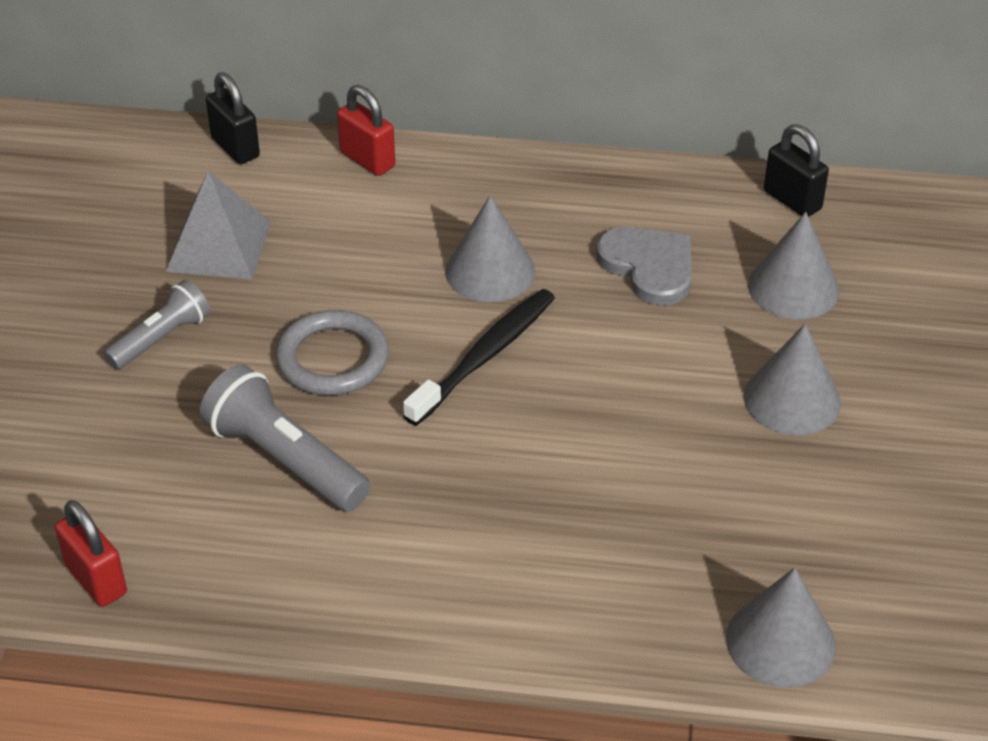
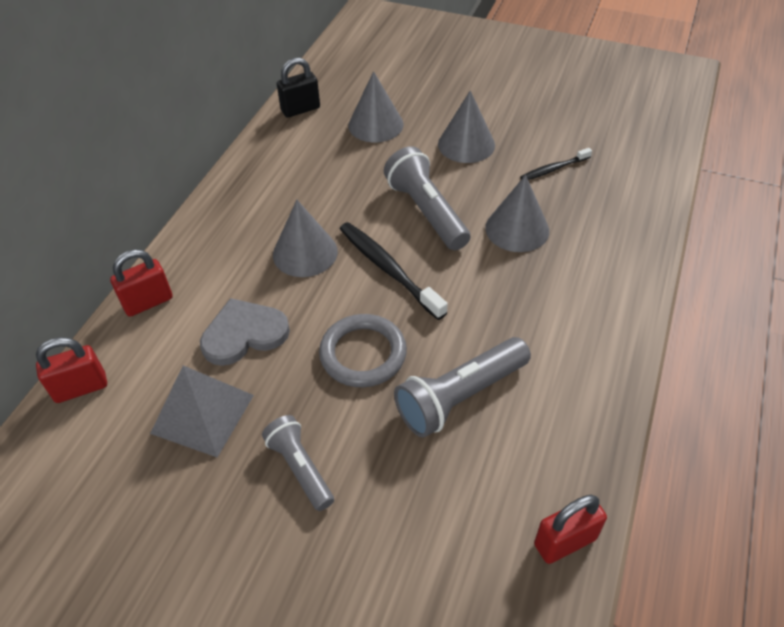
camera: 75 degrees left, 5 degrees up
(235, 147) = (81, 388): black padlock -> red padlock
(613, 377) = (426, 212): none -> grey flashlight
(649, 267) = (333, 178): grey heart -> grey heart (244, 334)
(775, 515) = (553, 169): none -> black toothbrush
(780, 641) = (644, 186): grey cone -> grey cone (517, 229)

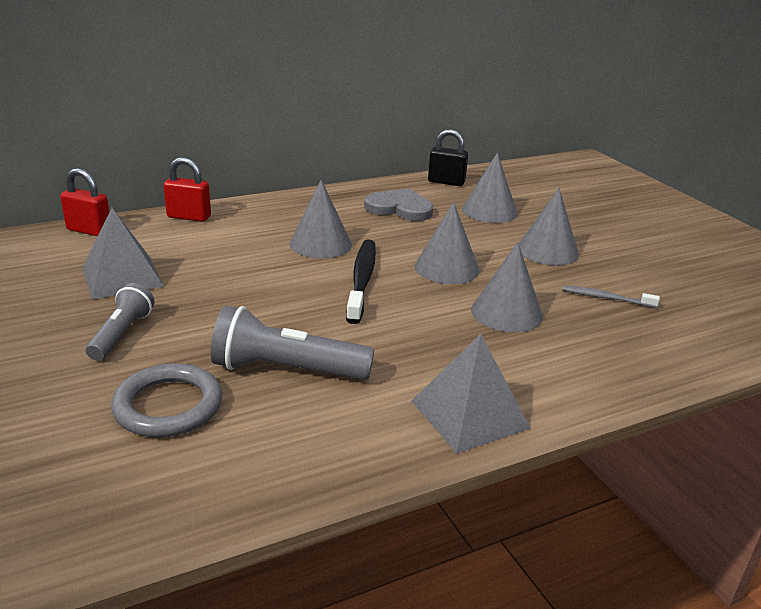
camera: 40 degrees right, 20 degrees down
(244, 334) = (212, 258): grey heart -> grey heart (399, 208)
(363, 354) = (264, 308): grey ring -> grey ring (168, 406)
(426, 212) = (446, 268): grey flashlight -> grey cone
(553, 169) = (606, 298): black toothbrush -> grey toothbrush
(565, 541) = (205, 500): red padlock -> none
(606, 338) = (469, 414): none -> grey pyramid

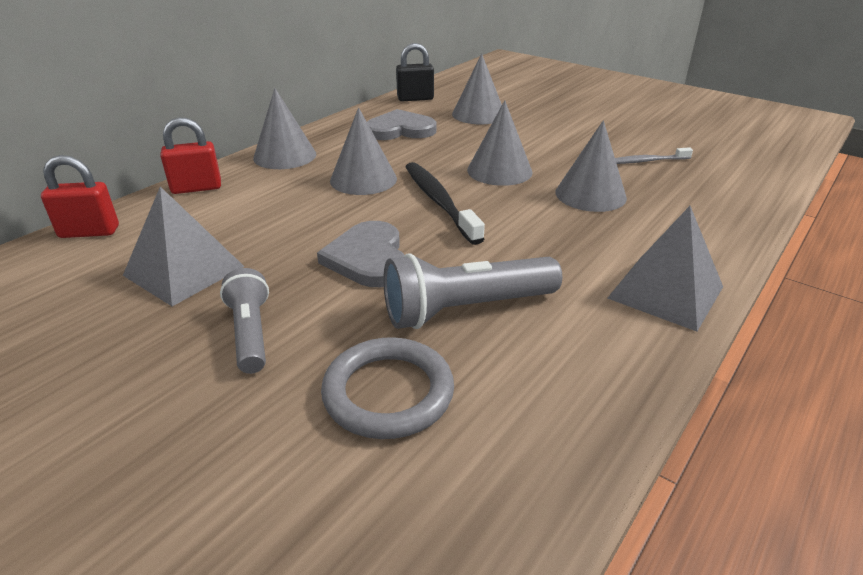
camera: 25 degrees left, 5 degrees up
(256, 308) = (368, 258): none -> grey heart
(547, 251) = (561, 135): grey cone -> grey cone (285, 156)

